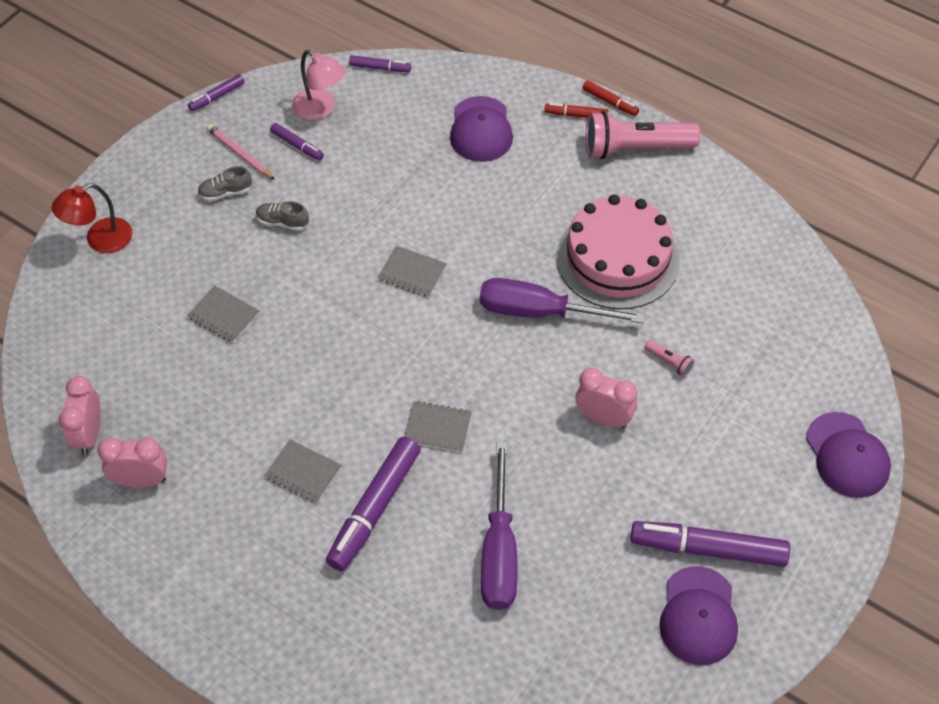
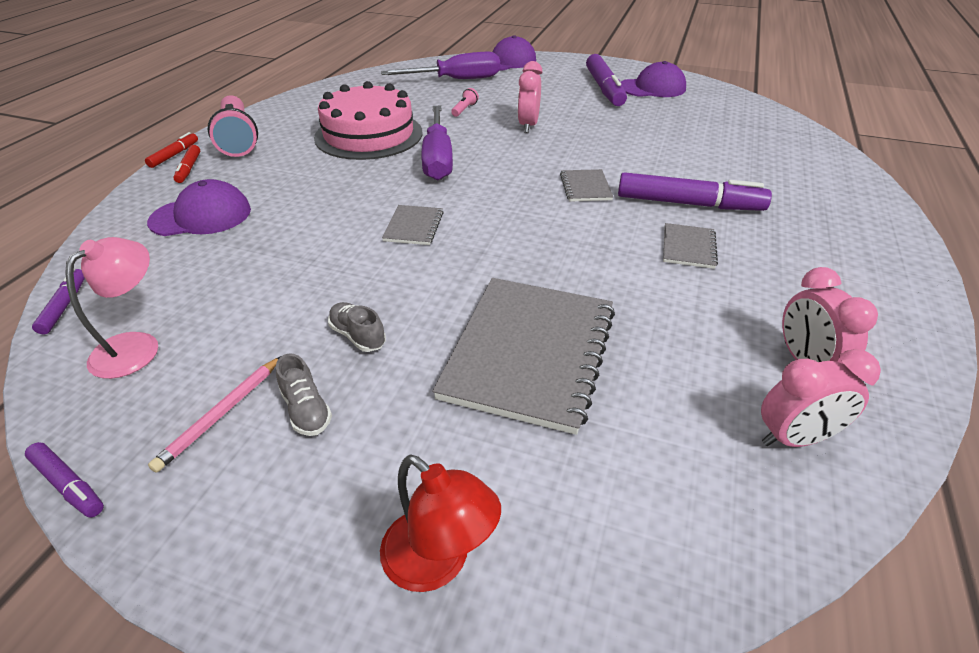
camera: 105 degrees left, 15 degrees down
(223, 315) = (529, 353): grey notebook -> grey notebook, size x2.23
(282, 222) = (358, 336): grey shoe -> grey shoe turned 135 degrees clockwise
(297, 145) = (210, 353): purple marker -> none
(499, 551) = (672, 148): purple screwdriver -> purple screwdriver (457, 80)

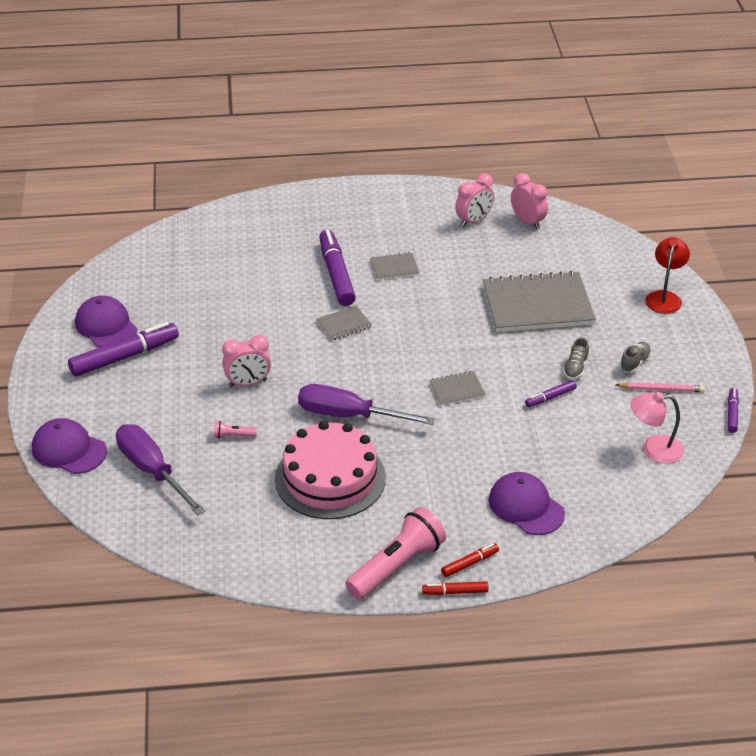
camera: 115 degrees left, 0 degrees up
(64, 306) = (656, 505): purple marker -> purple marker (550, 397)
(438, 159) = (349, 415): purple screwdriver -> purple screwdriver turned 135 degrees counterclockwise

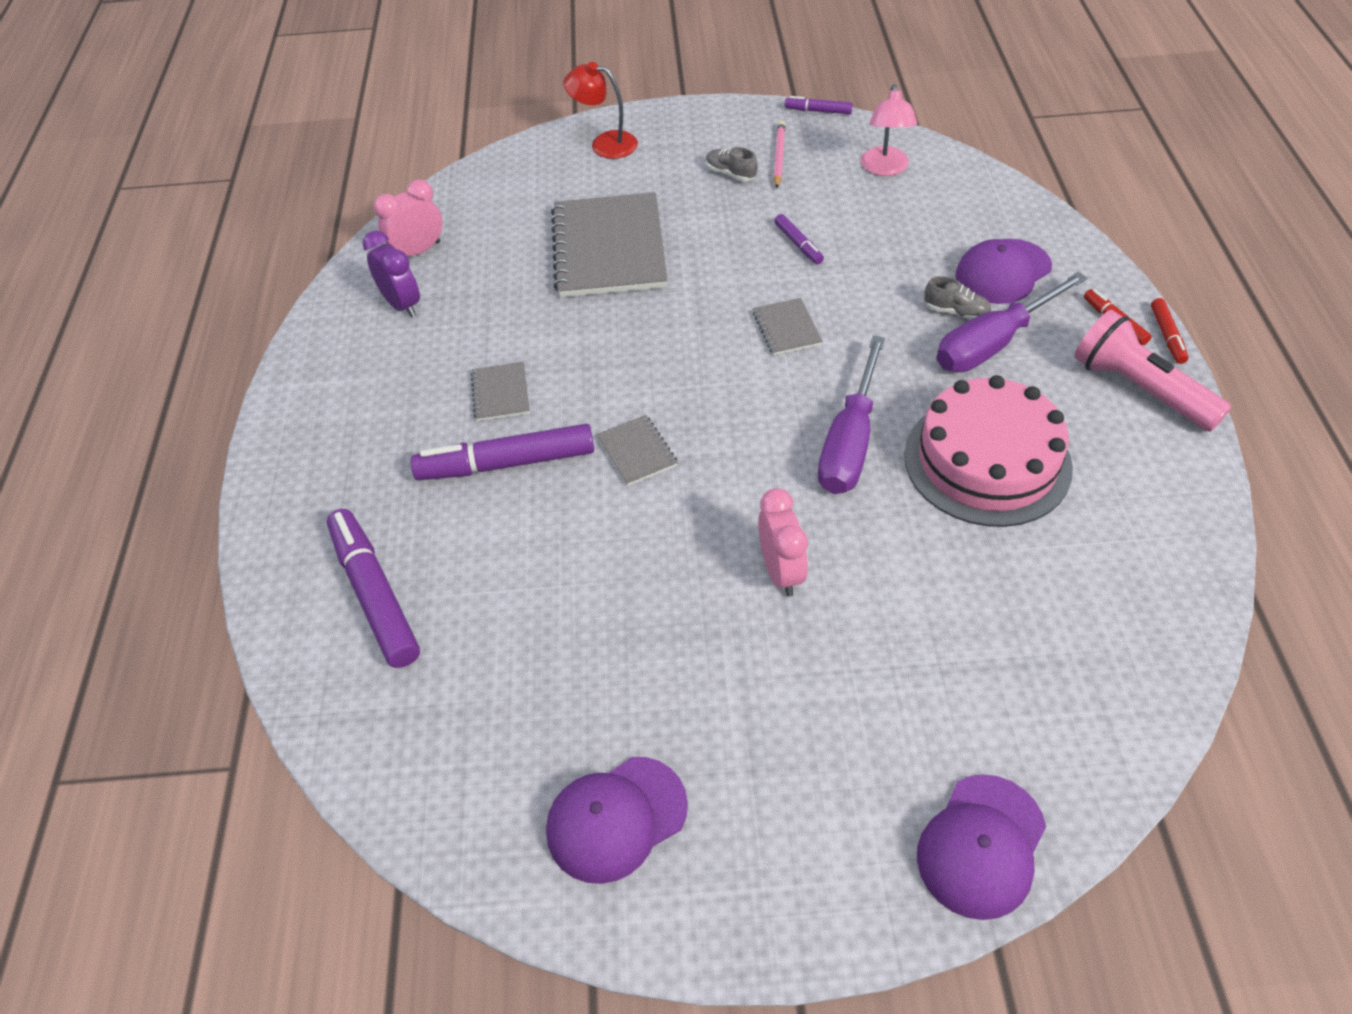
camera: 85 degrees left, 10 degrees up
(124, 356) = (711, 773): purple marker -> purple marker (375, 594)
(152, 471) = (1012, 697): purple screwdriver -> purple screwdriver (993, 343)
(233, 436) = (912, 585): pink flashlight -> none
(473, 221) = (402, 305): pink clock -> purple clock
(575, 368) = (741, 221): grey shoe -> grey shoe (956, 312)

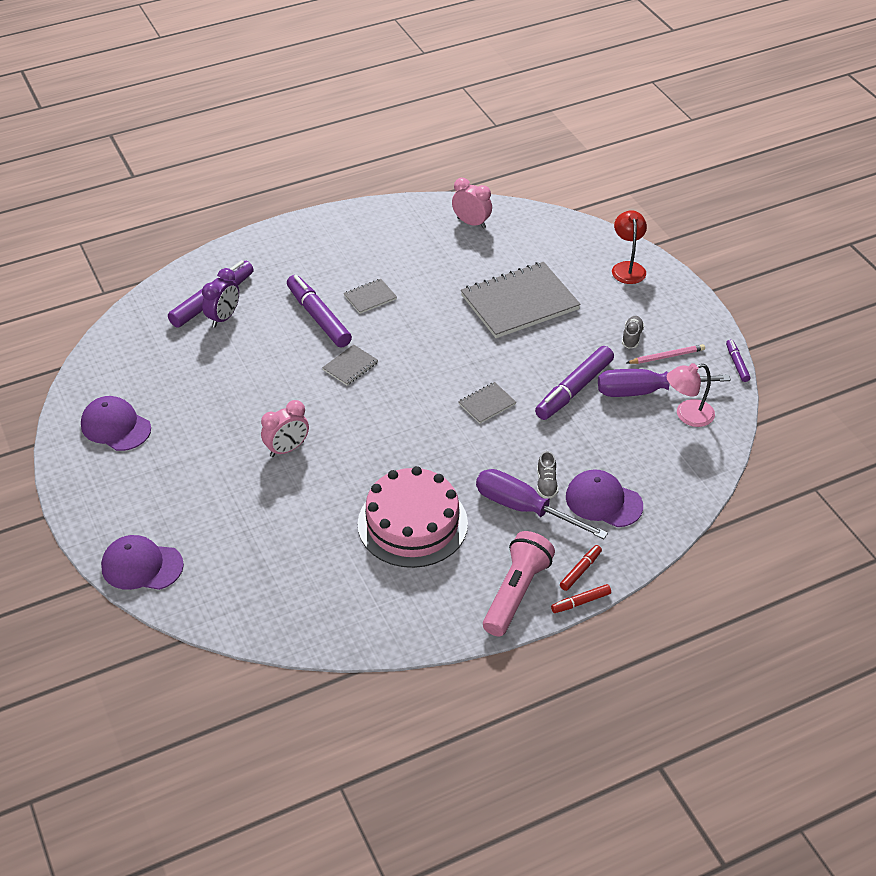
camera: 65 degrees right, 5 degrees down
(402, 305) = (422, 233): purple clock -> purple clock (223, 318)
(798, 244) = (574, 390): purple marker -> purple marker, size x2.03
(850, 442) = (399, 456): purple screwdriver -> purple screwdriver (645, 391)

